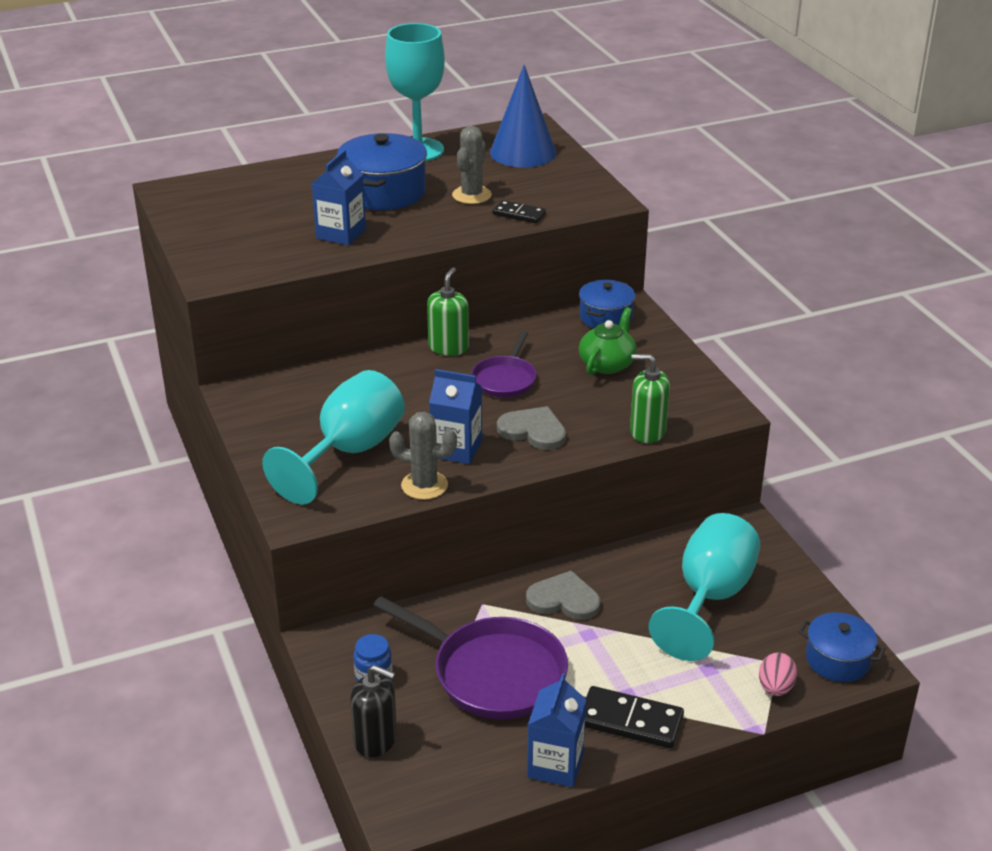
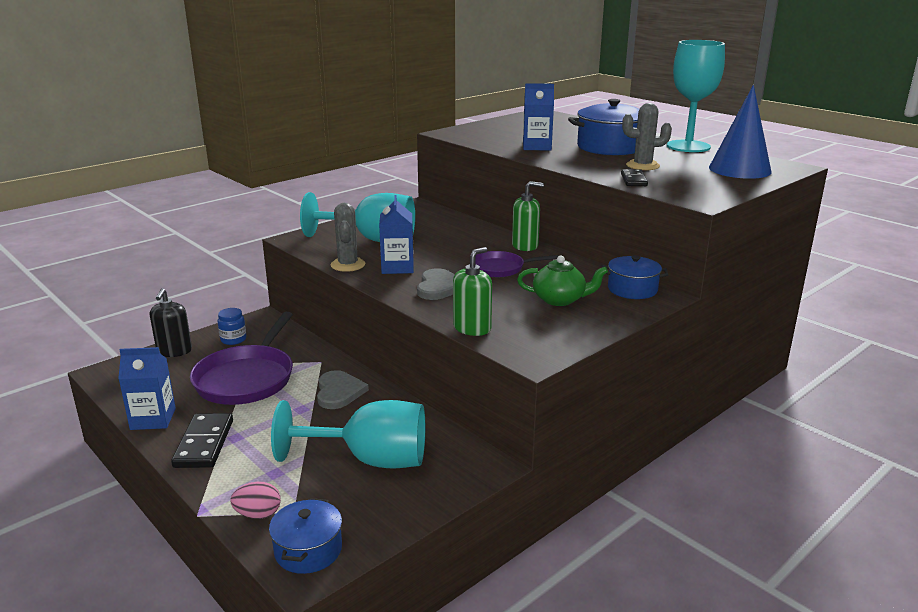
camera: 70 degrees right, 10 degrees down
(647, 431) = (472, 328): green soap dispenser -> green soap dispenser turned 45 degrees clockwise

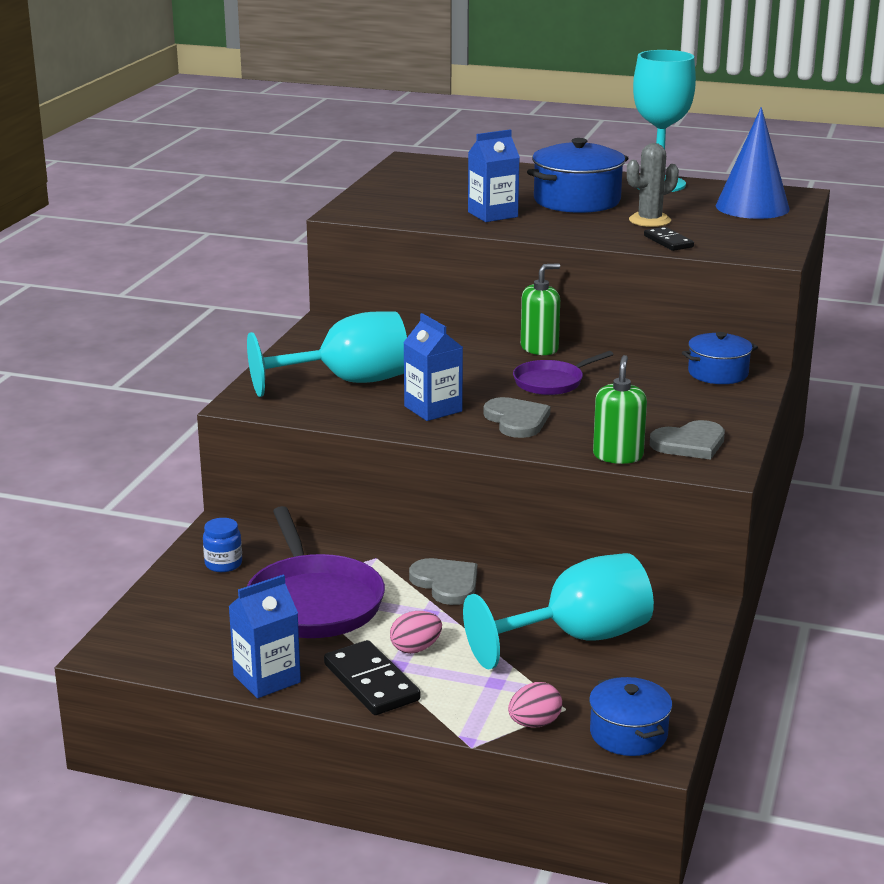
camera: 30 degrees left, 0 degrees up
(174, 351) = (165, 600): black soap dispenser -> none
(260, 430) = (415, 649): none -> pink egg
(348, 265) = (369, 420): grey cactus -> none
(538, 333) = (690, 443): none -> grey heart
(560, 299) = (662, 402): green teapot -> none

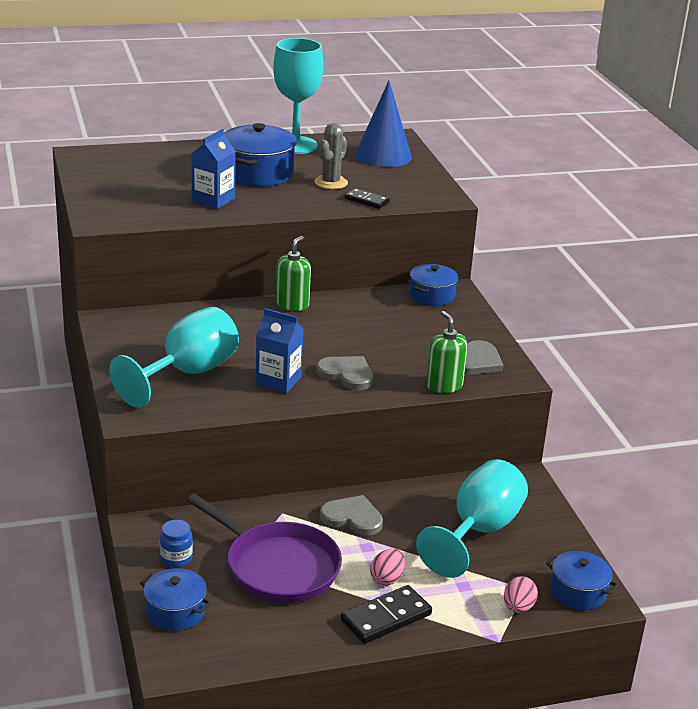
camera: 35 degrees left, 5 degrees up
(168, 608) = (175, 612): none -> blue pot
(267, 679) = (313, 643): blue carton -> none
(371, 682) = (386, 617): black domino -> black domino turned 60 degrees counterclockwise
(551, 382) = (333, 333): purple pan -> none

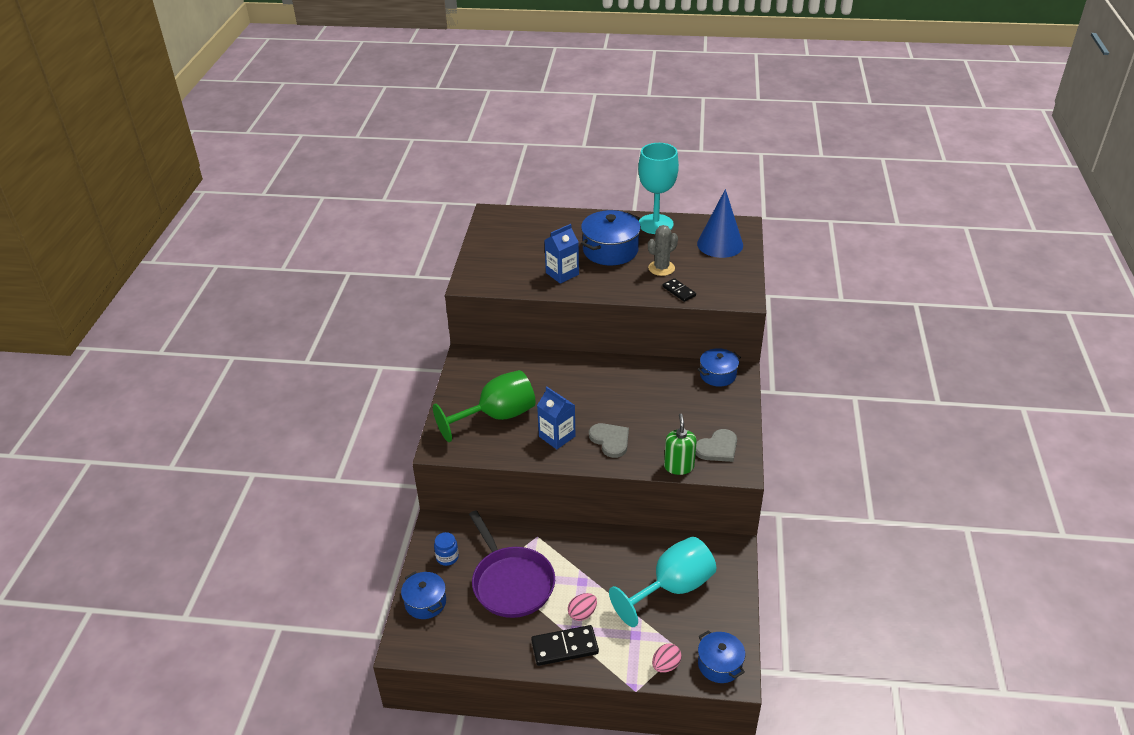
camera: 25 degrees right, 10 degrees up
(187, 373) = (496, 416): turquoise goblet -> green goblet
(292, 304) = (605, 364): green soap dispenser -> none
(352, 518) = (585, 553): grey heart -> none

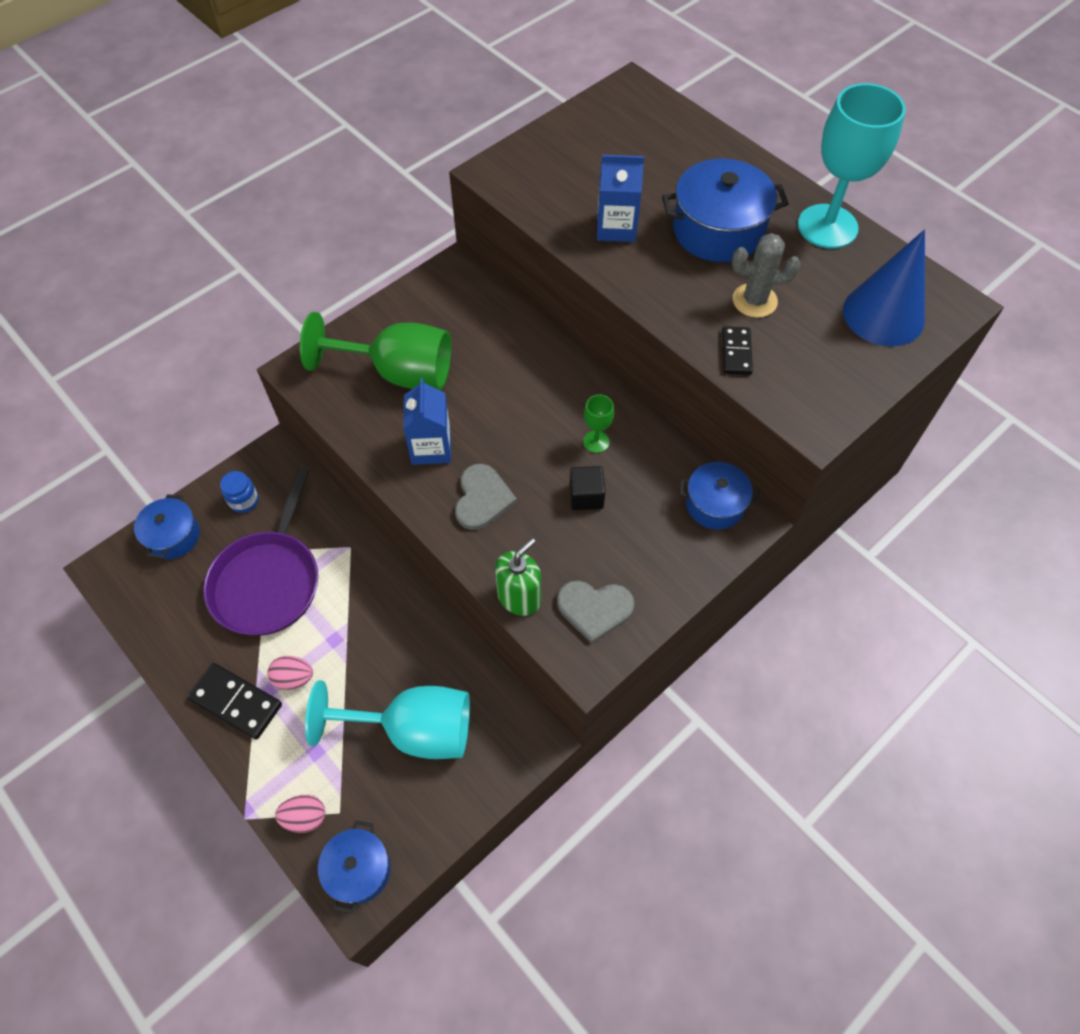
camera: 40 degrees right, 20 degrees up
(634, 384) = (596, 442): none -> green goblet
(657, 408) = (586, 496): none -> black cube

